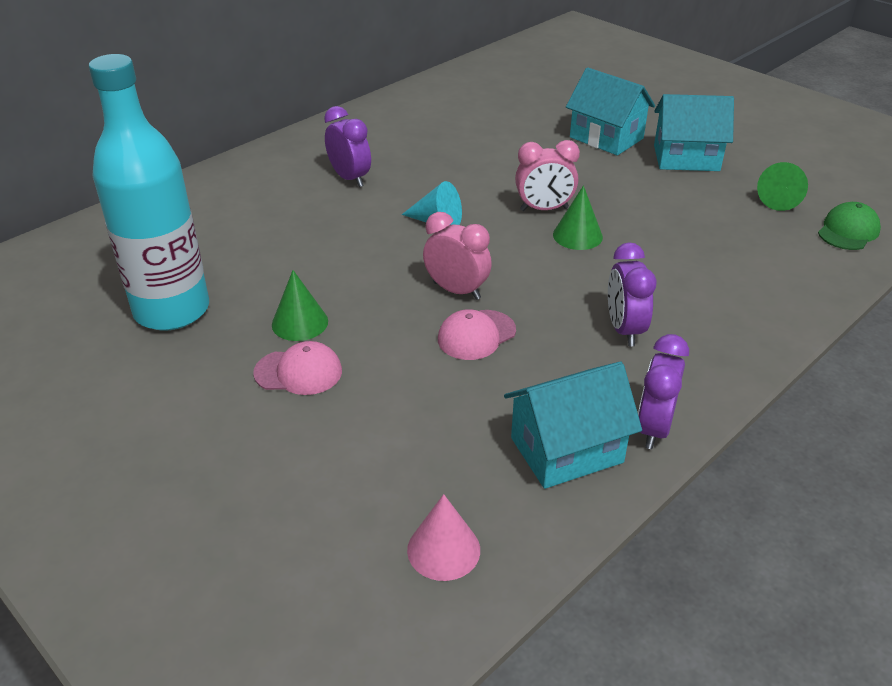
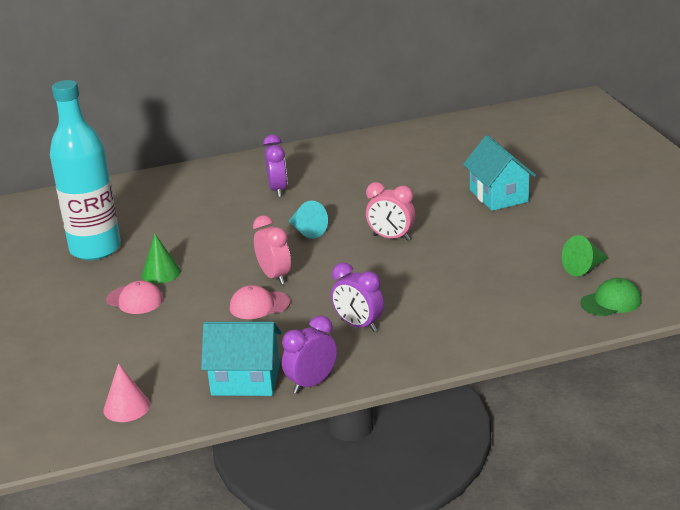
camera: 30 degrees right, 10 degrees down
(577, 235) = (395, 260): green cone -> none
(624, 330) = (359, 325): purple clock -> purple clock turned 75 degrees counterclockwise
(686, 158) = (545, 223): turquoise house -> none

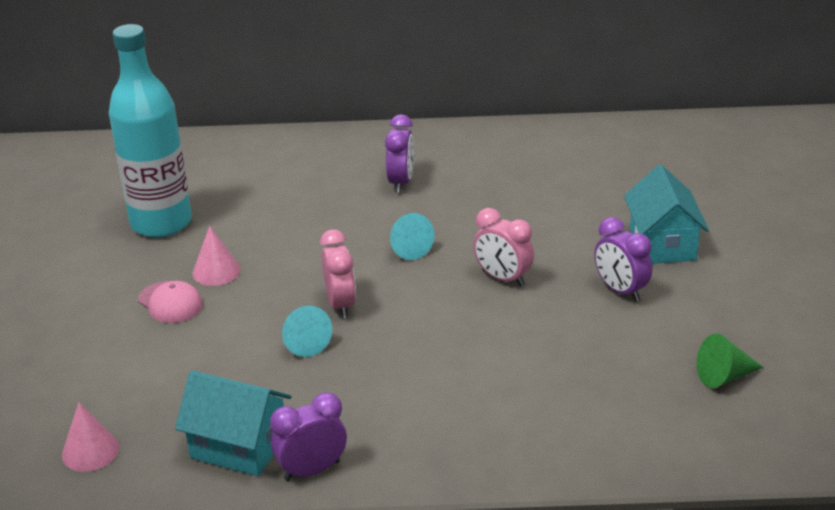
camera: 15 degrees right, 5 degrees up
(161, 273) = (216, 271): green cone -> pink cone
(259, 305) = (304, 342): pink cap -> turquoise cone
(359, 325) = (406, 398): purple clock -> purple clock (620, 290)
(611, 302) = (737, 436): green cap -> none

